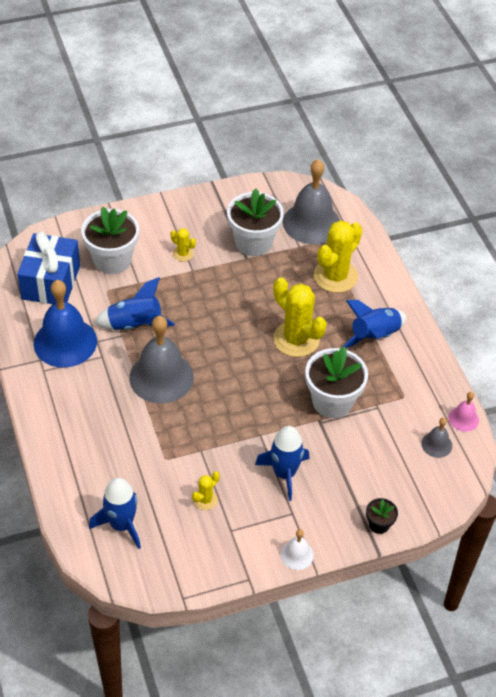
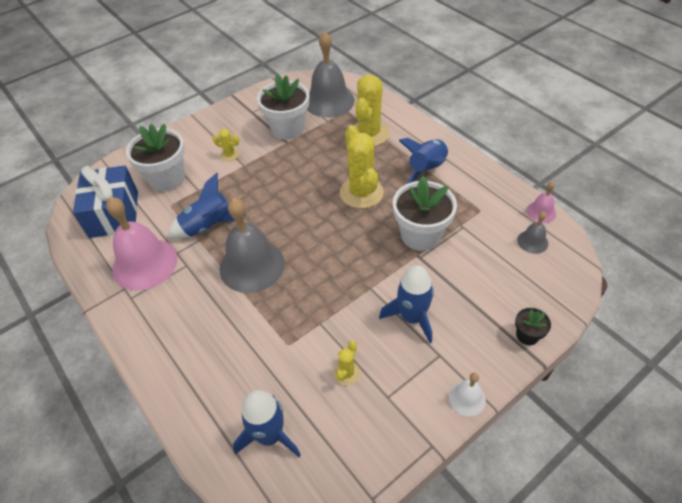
camera: 15 degrees left, 0 degrees up
(65, 342) = (145, 264): blue bell -> pink bell
(296, 339) = (361, 193): yellow cactus -> yellow cactus turned 45 degrees clockwise

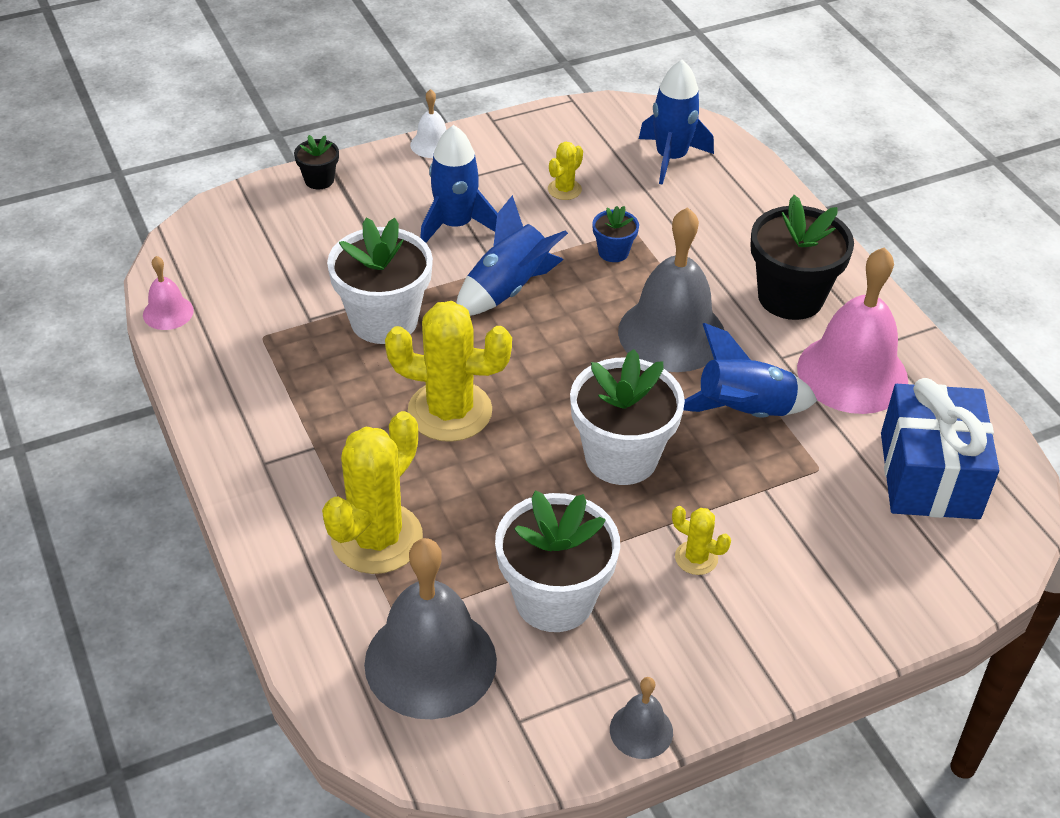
camera: 170 degrees left, 5 degrees down
(167, 178) = (833, 531): white flower pot -> white flower pot (621, 457)
(177, 311) = (790, 297): none -> black flower pot
(298, 320) = (613, 252): none -> blue flower pot
(361, 193) = (450, 411): yellow cactus -> yellow cactus turned 75 degrees counterclockwise
(427, 170) = (305, 428): blue rocket -> blue rocket (508, 289)
(532, 241) = (219, 275): grey bell -> grey bell (641, 730)

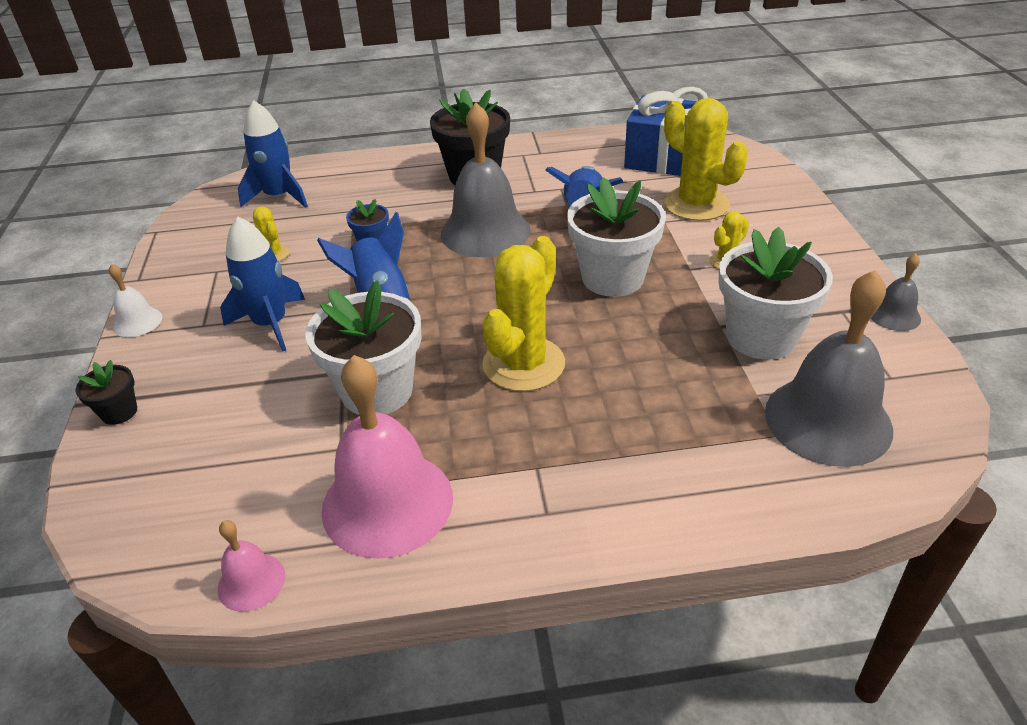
camera: 70 degrees left, 5 degrees down
(377, 538) = (674, 436): yellow cactus -> yellow cactus (696, 204)
(852, 373) = (563, 167): pink bell -> pink bell (387, 502)

